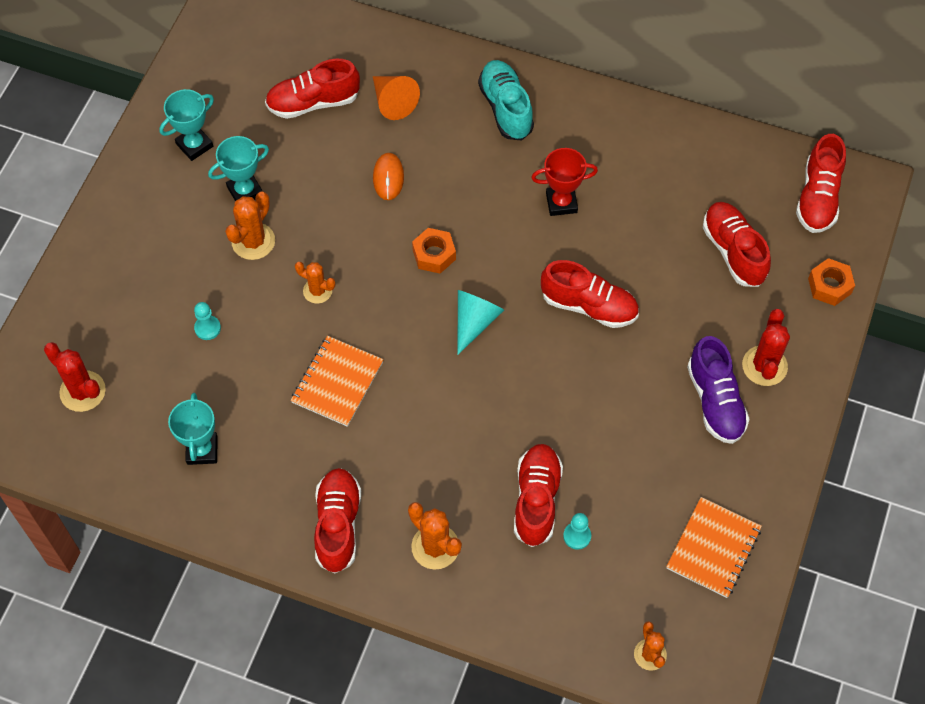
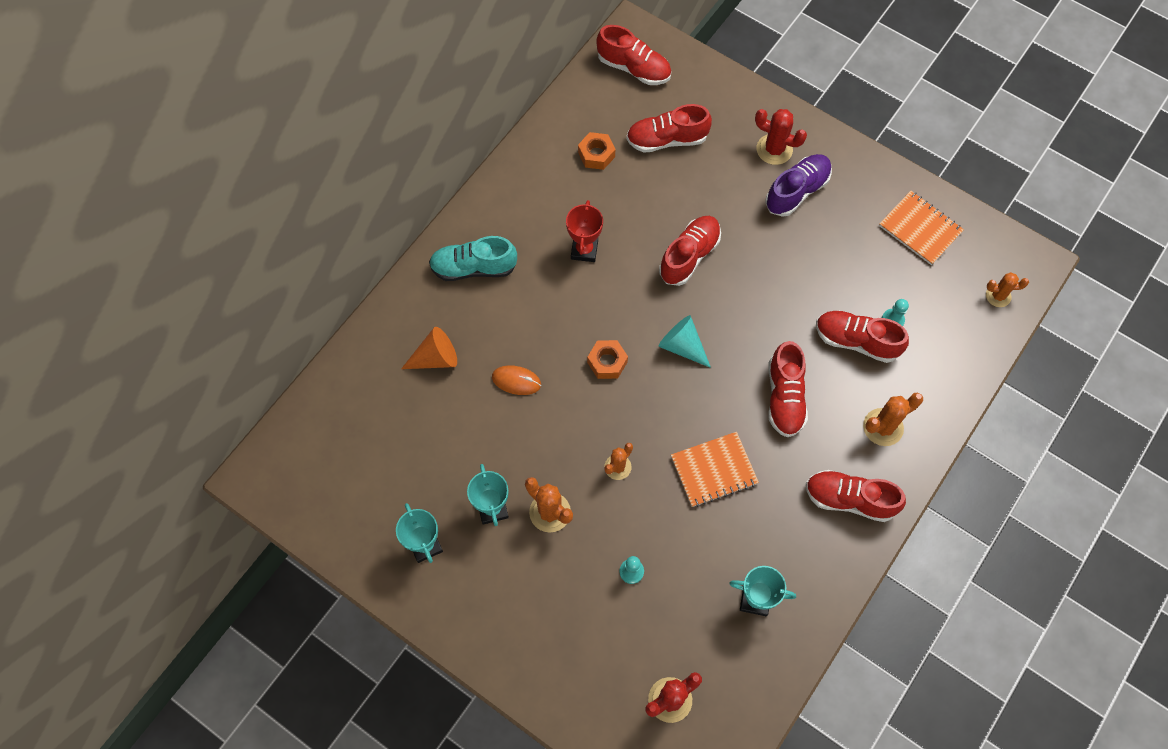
camera: 75 degrees left, 5 degrees up
(313, 102) = (412, 427): red shoe -> red shoe (784, 397)
(337, 382) = (714, 470): orange notebook -> orange notebook turned 60 degrees counterclockwise
(715, 401) = (797, 191): purple shoe -> purple shoe turned 45 degrees counterclockwise
(829, 286) = (715, 85): orange nut -> orange nut (596, 154)

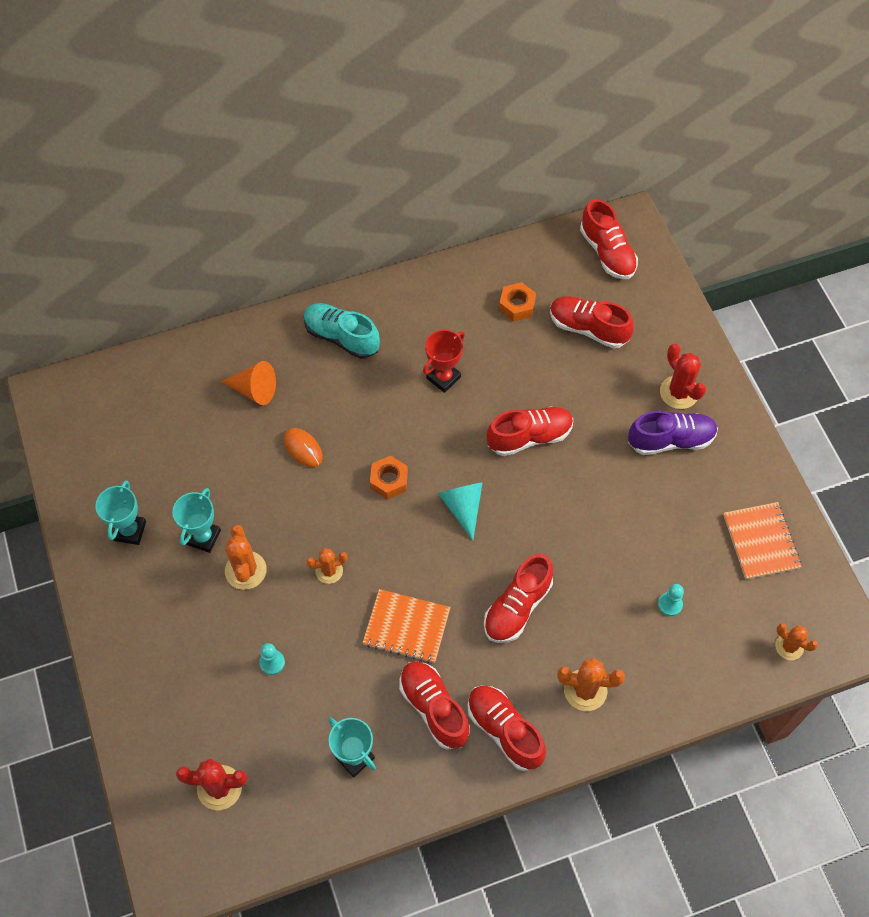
camera: 35 degrees right, 5 degrees down
(856, 341) = (621, 601): red shoe -> red shoe (434, 708)

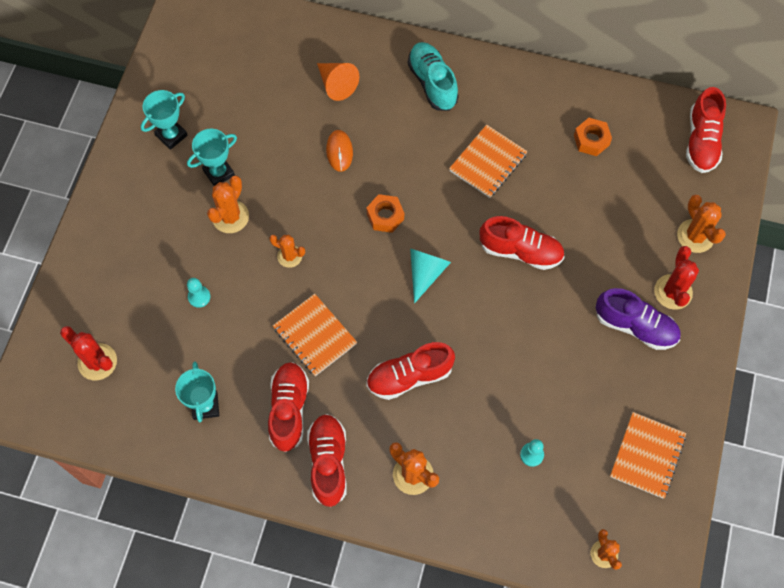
camera: 35 degrees right, 5 degrees up
(443, 378) = (488, 162): red trophy -> orange notebook
(588, 328) = (636, 194): red shoe -> none
(661, 335) = (695, 236): none -> orange cactus

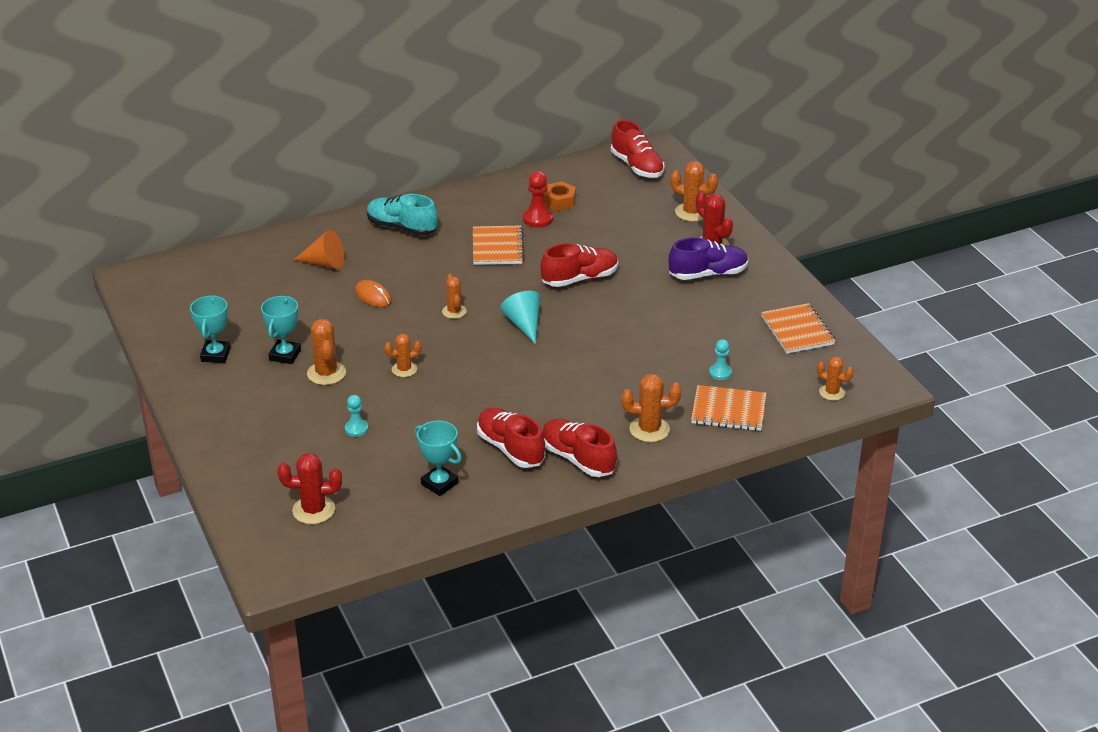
camera: 40 degrees left, 30 degrees down
(314, 336) = (480, 400): orange notebook -> orange notebook (728, 410)
(385, 216) = (454, 311): orange nut -> orange cactus
(409, 376) = (581, 382): red shoe -> none
(553, 150) = (538, 219): none -> red pawn

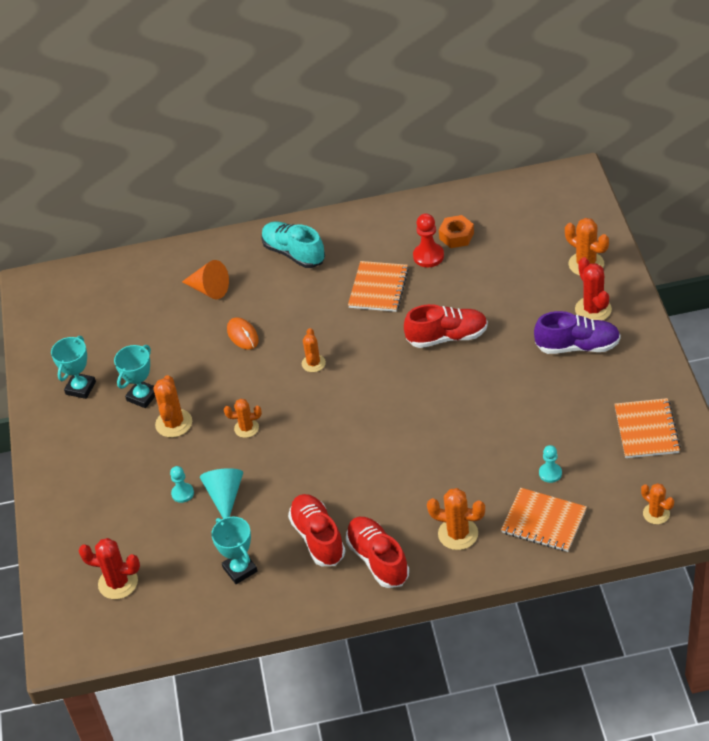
camera: 20 degrees right, 10 degrees up
(524, 324) = (375, 387): turquoise cone -> turquoise cone (225, 496)
(637, 166) = (548, 198): red shoe -> none

